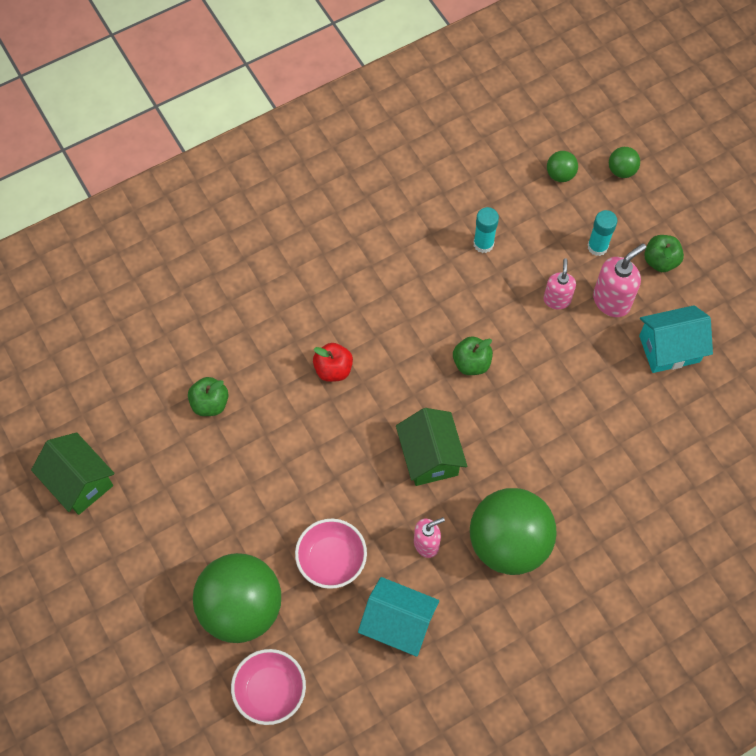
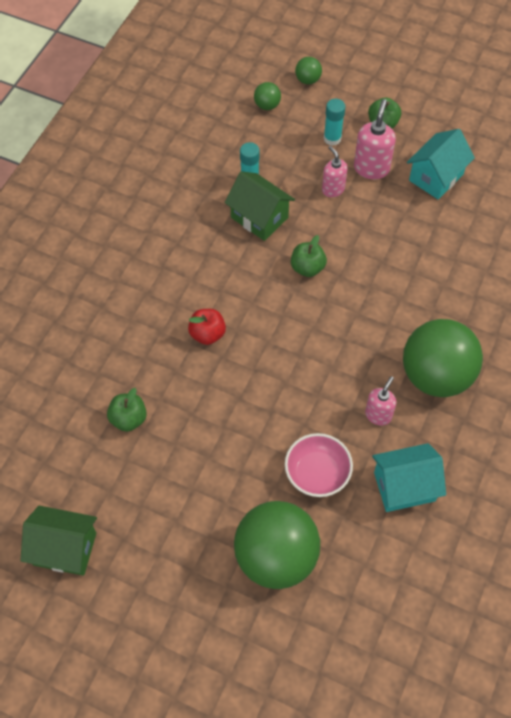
camera: 35 degrees left, 5 degrees down
(270, 691) = (349, 604): pink bowl -> none
(430, 457) = (330, 351): green house -> green house (259, 218)

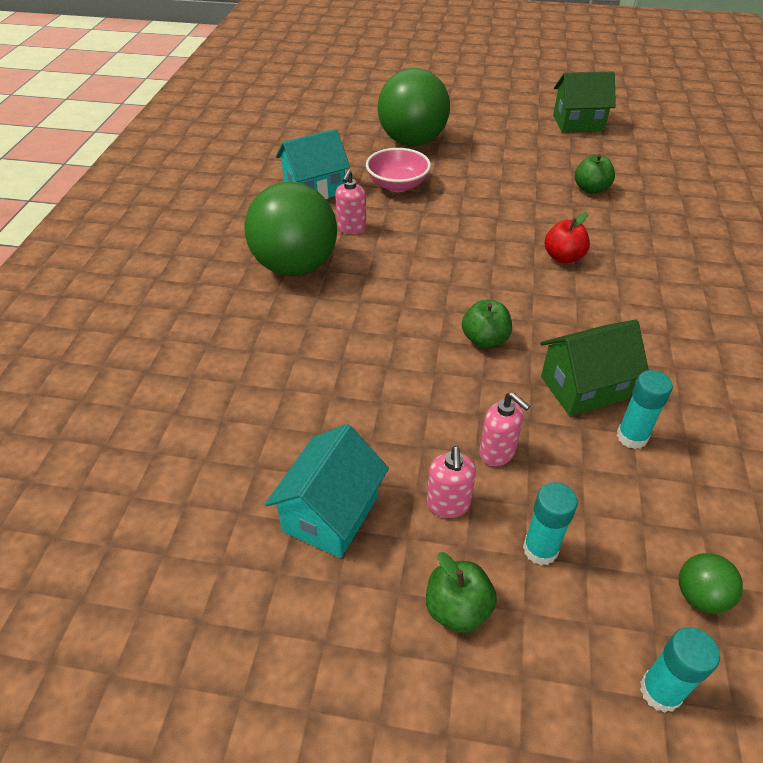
camera: 165 degrees right, 15 degrees down
(259, 218) = (584, 387): green house -> green house turned 45 degrees counterclockwise
(308, 80) = (660, 691): green ball -> turquoise glue stick
(371, 168) = (448, 504): pink soap dispenser -> pink soap dispenser, size x0.66

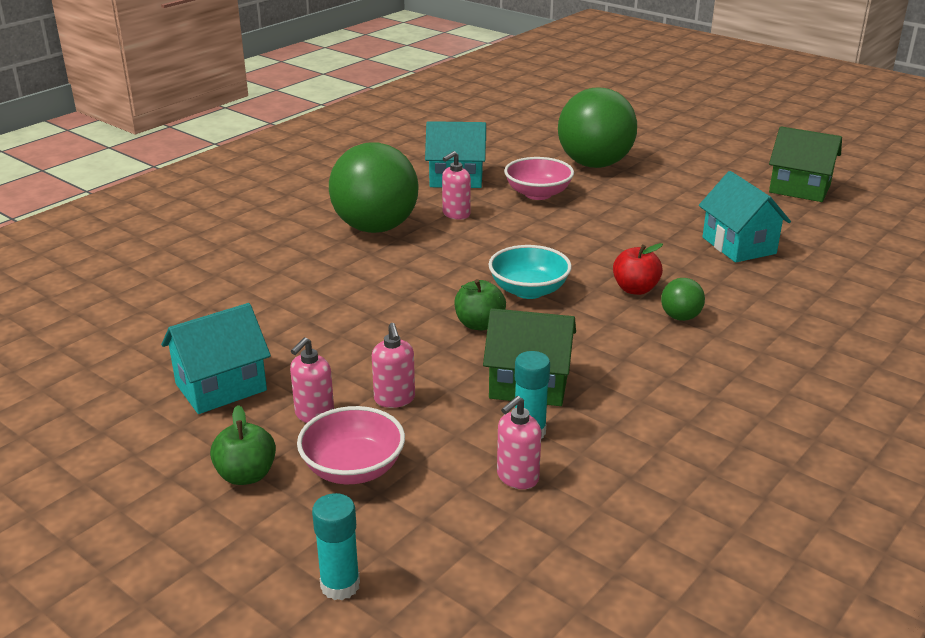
camera: 30 degrees right, 15 degrees down
(488, 288) = (529, 290): none -> turquoise bowl
(540, 549) = (353, 468): turquoise glue stick -> pink bowl
(591, 189) = (738, 245): green apple -> turquoise house
(670, 490) = (517, 477): none -> pink soap dispenser
(700, 596) = (450, 549): green ball -> green ball (680, 317)

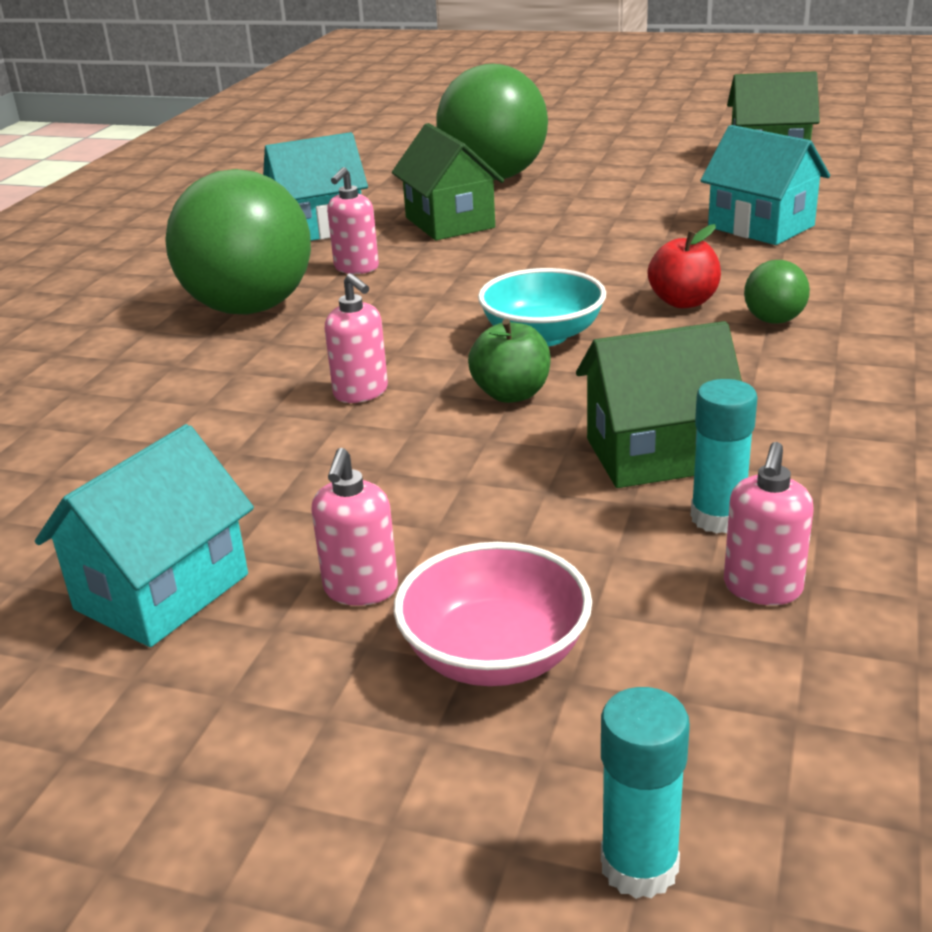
camera: 20 degrees left, 0 degrees up
(246, 475) = (315, 725): green apple -> none
(394, 399) = (473, 529): pink soap dispenser -> pink soap dispenser (361, 393)
(538, 194) = (450, 223): pink bowl -> green house

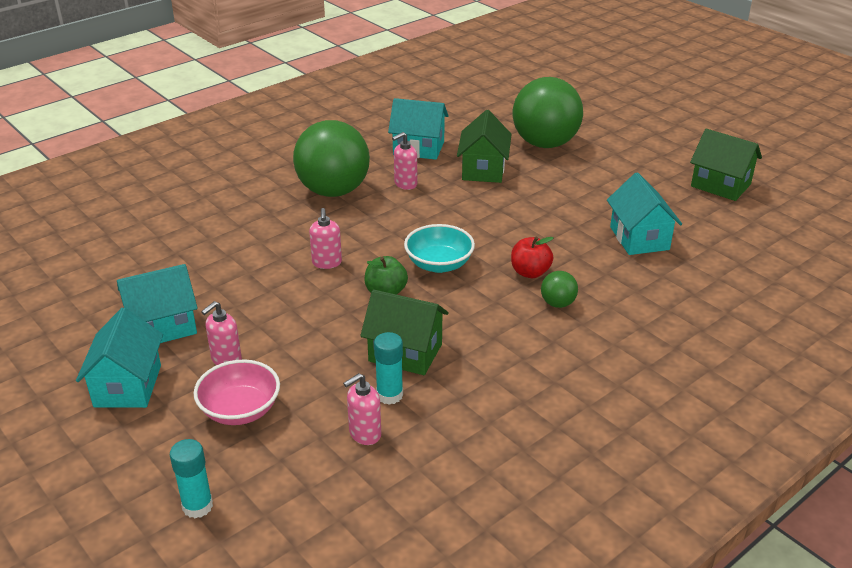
camera: 30 degrees right, 5 degrees up
(204, 721) = (128, 386): none -> turquoise house

